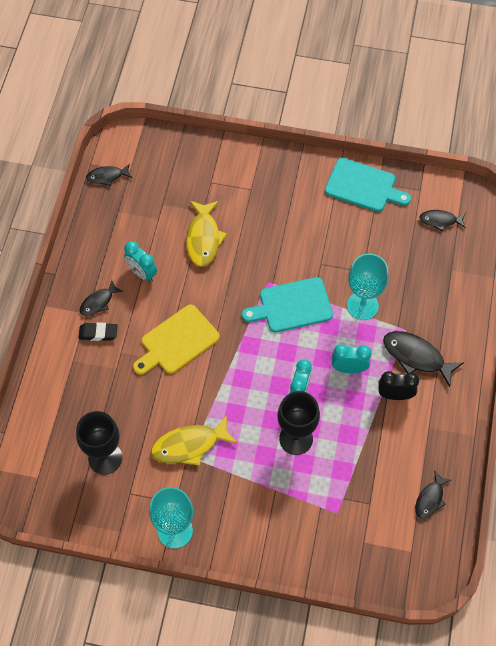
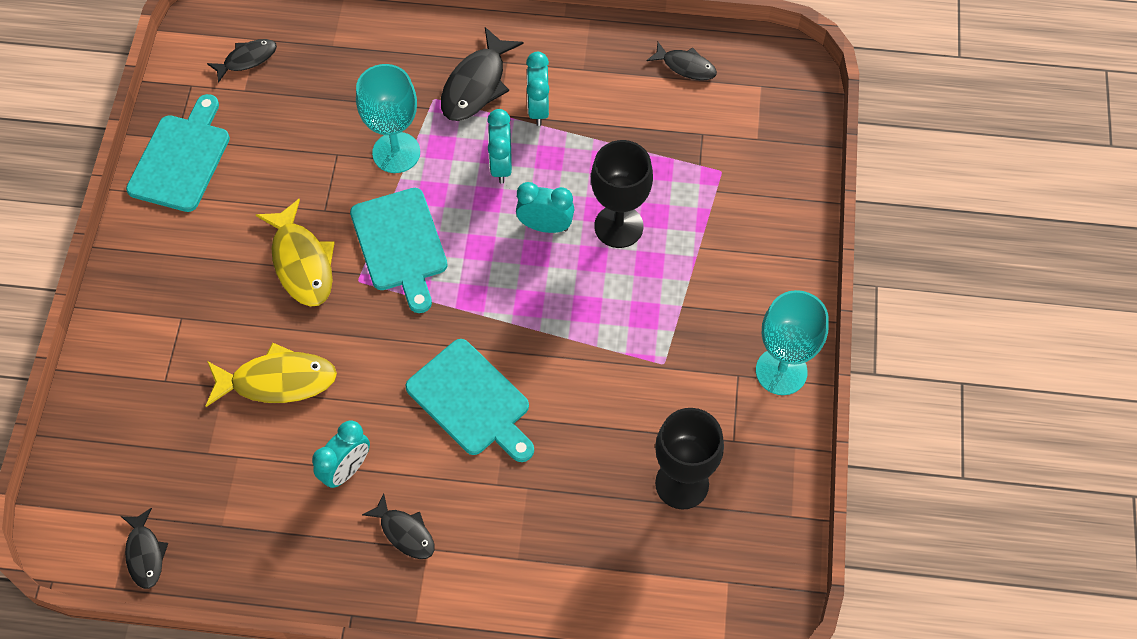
camera: 95 degrees left, 0 degrees up
(98, 333) = (464, 525): black eraser -> none
(177, 341) = (472, 401): yellow cutting board -> turquoise cutting board
(189, 445) = (646, 366): yellow fish -> yellow fish (302, 263)
(395, 395) = (538, 109): black clock -> turquoise clock
(440, 220) = (247, 59): black fish -> black fish turned 120 degrees counterclockwise

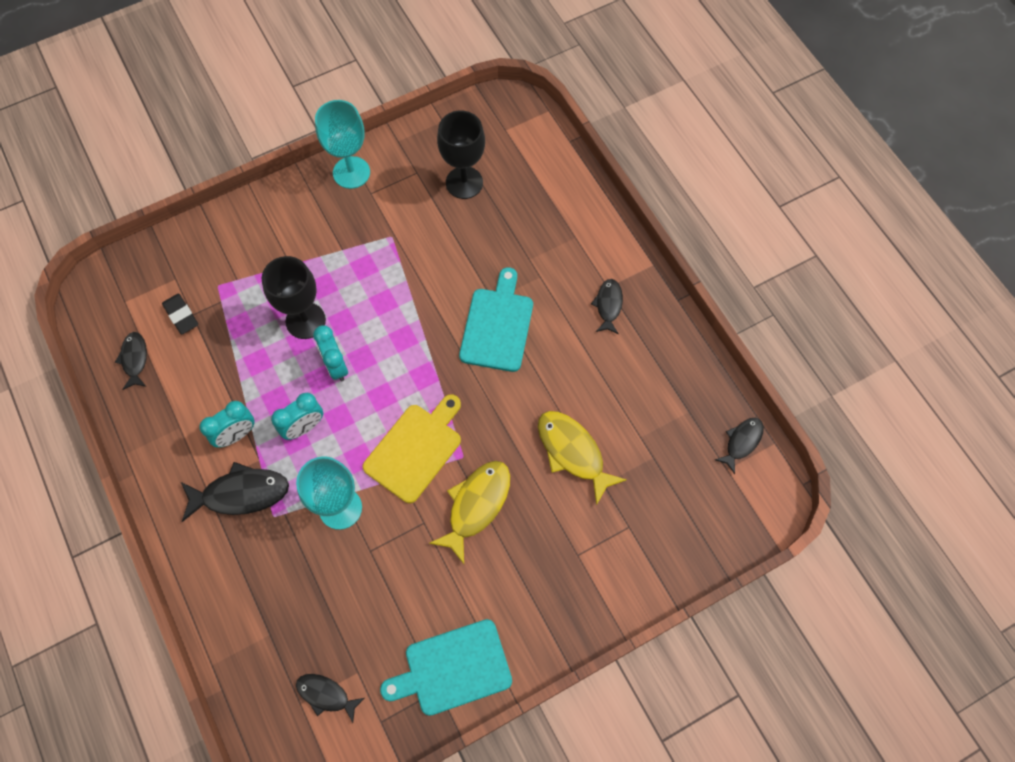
camera: 125 degrees left, 5 degrees up
(346, 469) = (597, 365): turquoise clock -> none
(400, 244) = (415, 449): turquoise cutting board -> yellow cutting board
(707, 124) = (181, 315): none -> black eraser

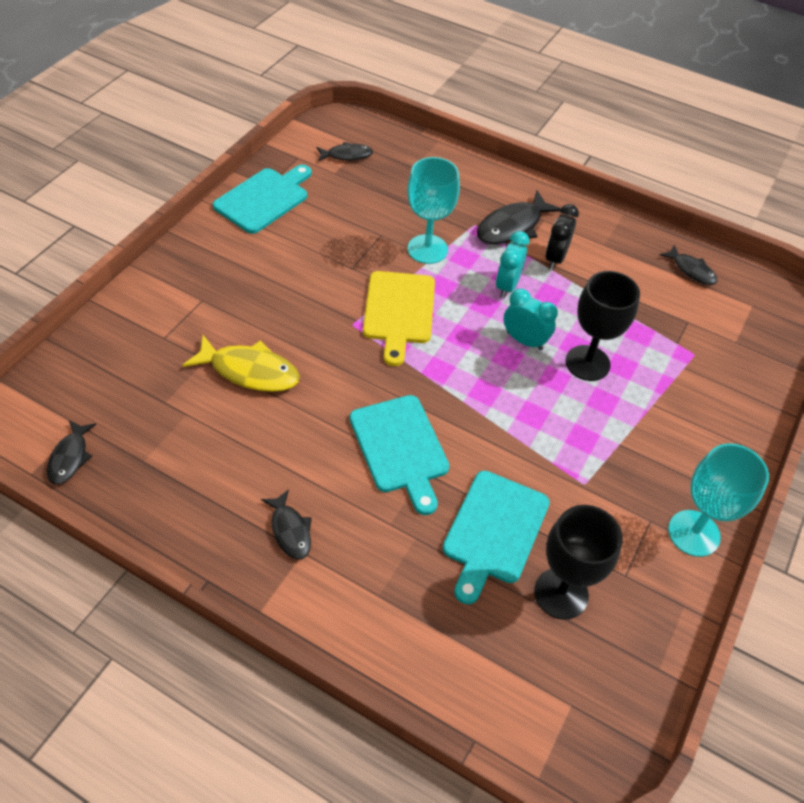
camera: 145 degrees right, 15 degrees down
(181, 315) = (695, 316): black eraser -> none
(236, 435) = (555, 258): turquoise clock -> black clock
(476, 237) = (494, 531): none -> turquoise cutting board
(476, 505) = (315, 296): yellow fish -> none

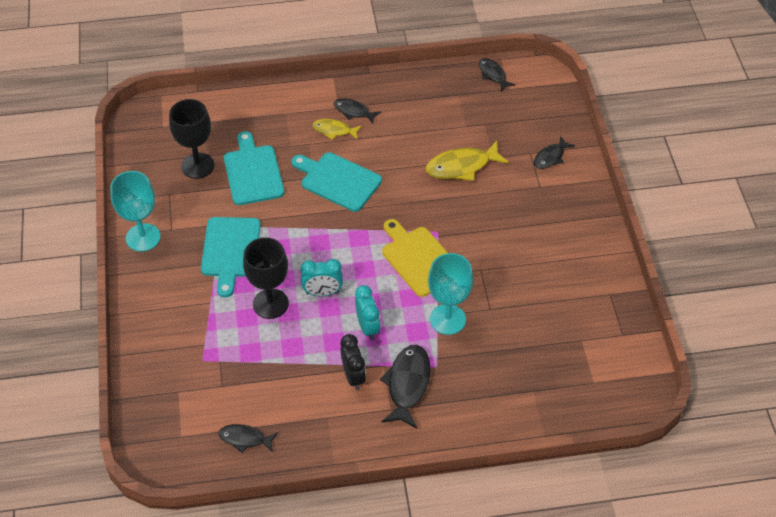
camera: 145 degrees right, 0 degrees up
(264, 199) = (598, 281): turquoise cutting board -> turquoise cutting board (230, 251)
(341, 520) = (334, 130): none -> yellow fish
(347, 155) = (592, 364): black fish -> black fish (550, 157)

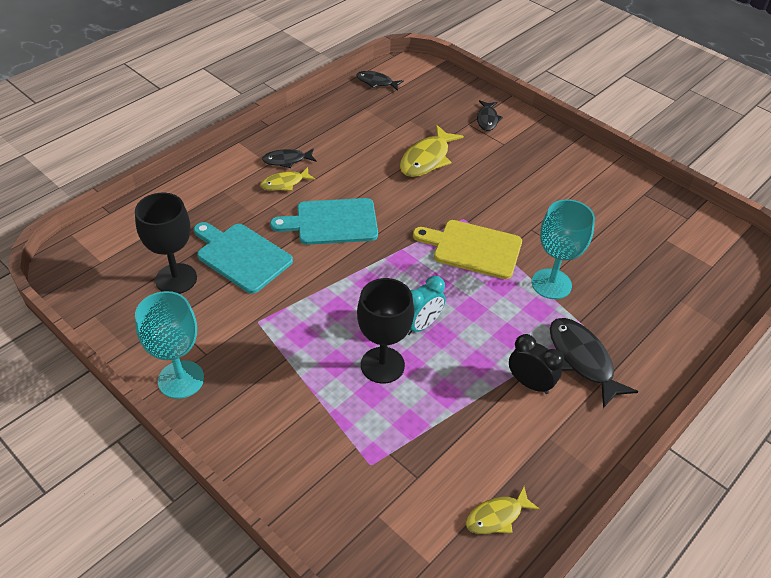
camera: 40 degrees left, 5 degrees down
(230, 251) = (291, 339): turquoise cutting board -> none
(245, 439) = (497, 516): black fish -> yellow fish
(367, 327) = (494, 331): turquoise clock -> none

